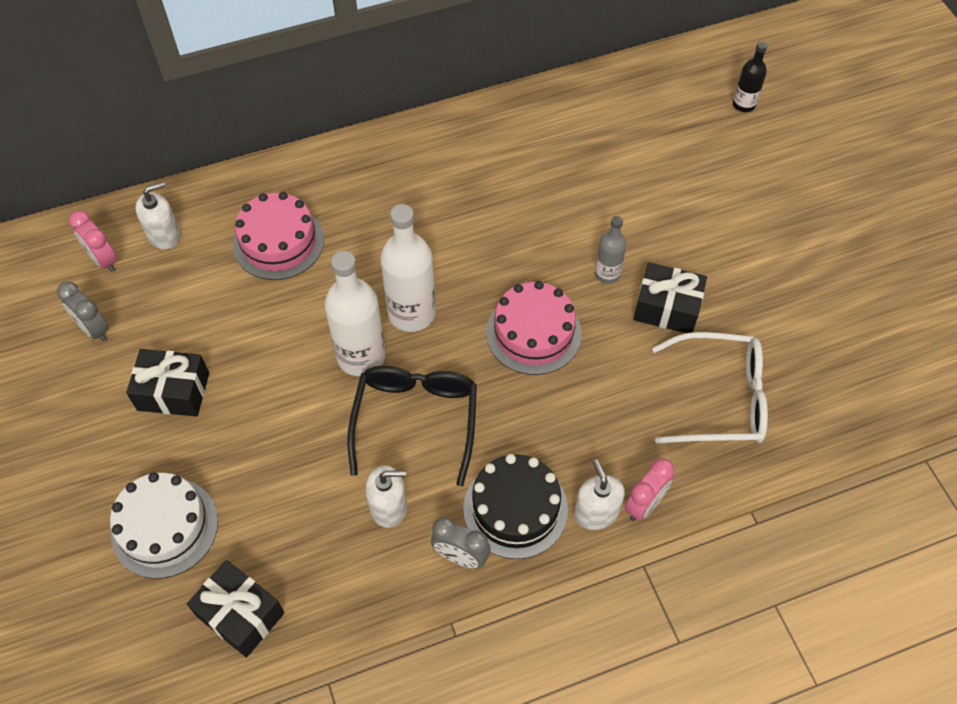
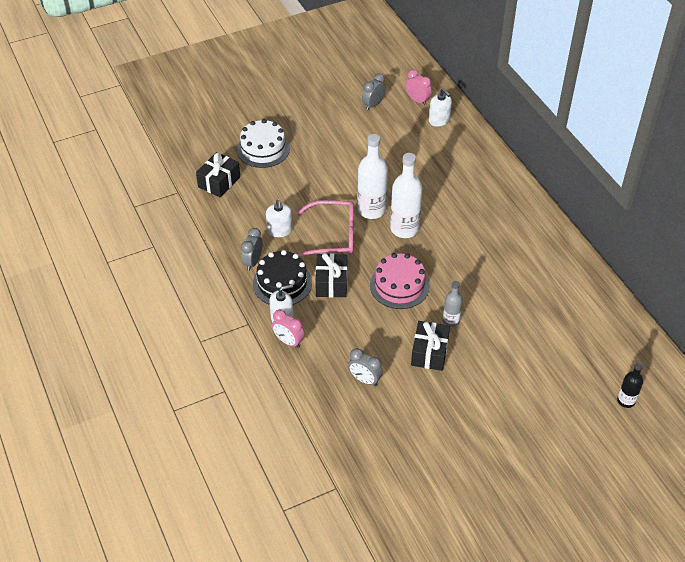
camera: 85 degrees right, 10 degrees down
(103, 260) = (417, 100): pink clock -> pink clock turned 90 degrees clockwise
(173, 391) = (339, 140): black gift -> black gift (331, 282)
(278, 242) = (444, 166): pink cake -> none
(415, 420) = (333, 237): black glasses -> pink glasses
(720, 398) = (364, 380): white glasses -> grey clock

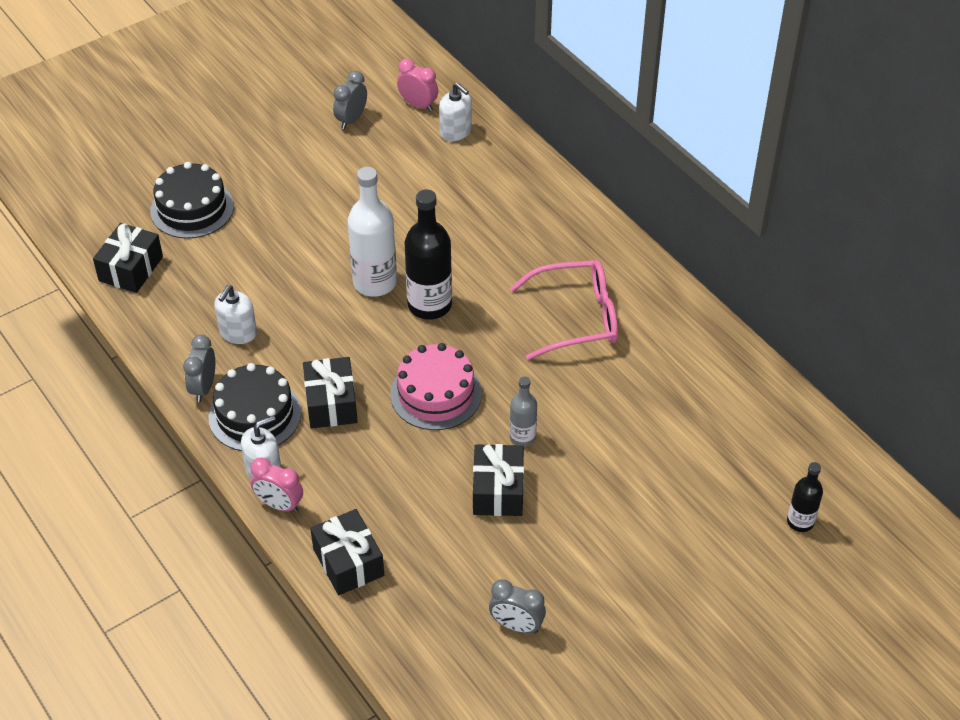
camera: 10 degrees left, 0 degrees up
(263, 149) = (192, 208): white cake -> black cake
(279, 230) = (238, 332): white soap dispenser -> white soap dispenser turned 45 degrees clockwise
(326, 384) = (348, 562): none -> black gift
(333, 237) = (322, 332): pink glasses -> pink glasses (576, 318)
(364, 380) = (406, 547): grey clock -> grey clock (516, 625)
(404, 229) = (429, 305): white bottle -> black bottle

